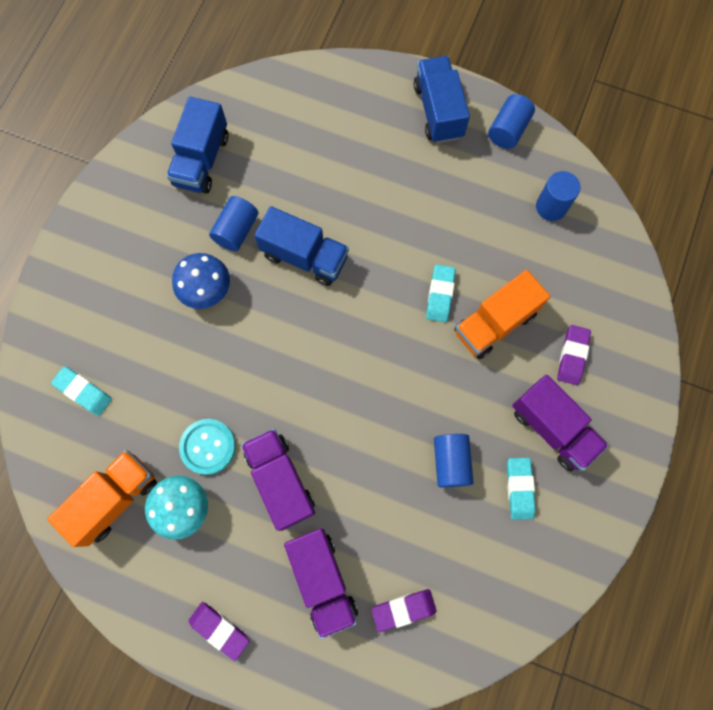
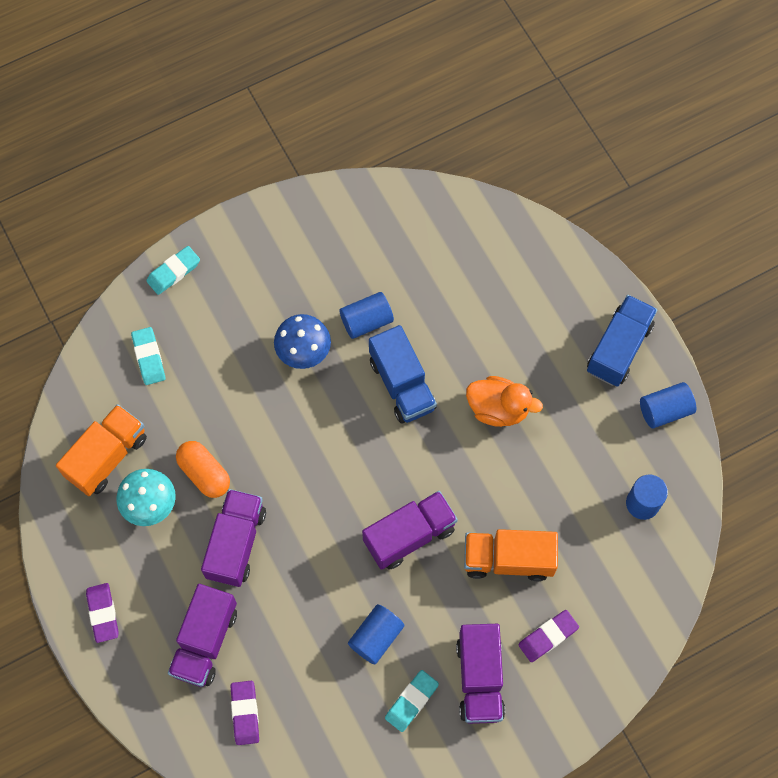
camera: 40 degrees right, 5 degrees down
(115, 499) = (107, 457): orange truck -> orange truck turned 45 degrees counterclockwise
(202, 160) = (387, 242): blue truck -> none
(208, 447) = (204, 473): turquoise button -> orange capsule
(391, 219) = (498, 408): none -> orange duck
(403, 609) = (245, 713): purple eraser -> purple eraser turned 60 degrees clockwise
(408, 364) = (409, 535): none -> purple truck
(440, 295) = (484, 501): turquoise eraser -> turquoise eraser (174, 272)

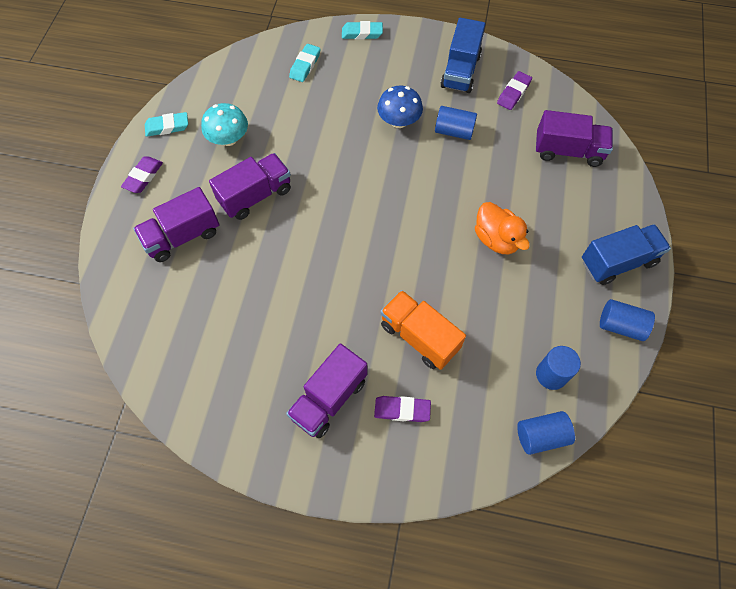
camera: 40 degrees right, 5 degrees down
(107, 457) = (231, 98): orange truck -> none
(204, 473) = (275, 145): orange capsule -> none
(245, 713) = (163, 296): purple eraser -> purple eraser (513, 93)
(376, 637) = (286, 316): blue cylinder -> blue cylinder (541, 436)
(402, 384) = (444, 181): blue truck -> blue truck (460, 71)
(409, 535) = (366, 271): purple truck -> purple truck (568, 151)
(411, 701) = (270, 375): turquoise eraser -> turquoise eraser (167, 127)

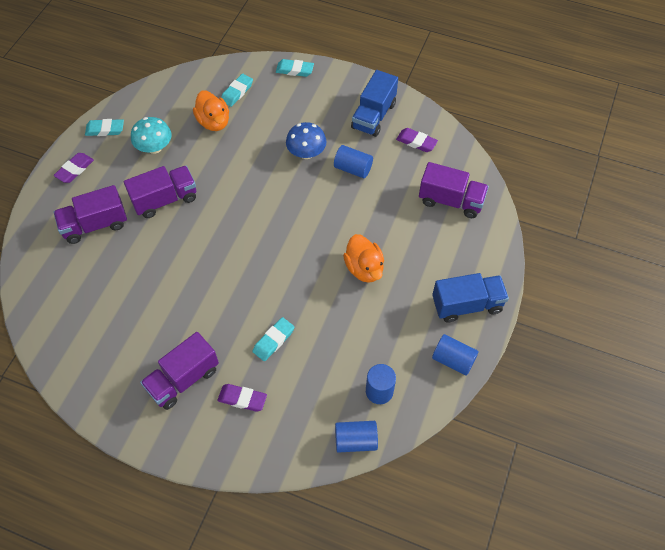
camera: 10 degrees right, 5 degrees down
(288, 101) = (214, 122): none -> orange duck
(419, 337) = (273, 341): orange truck -> turquoise eraser
(513, 93) = (416, 142): purple eraser -> purple eraser turned 75 degrees clockwise

